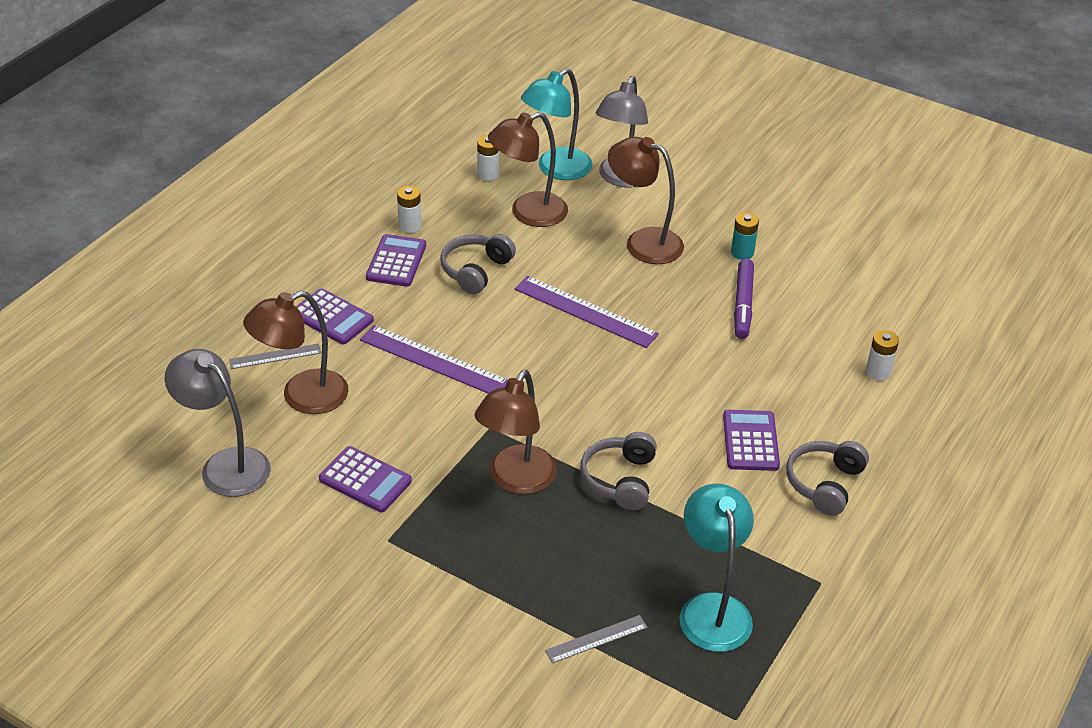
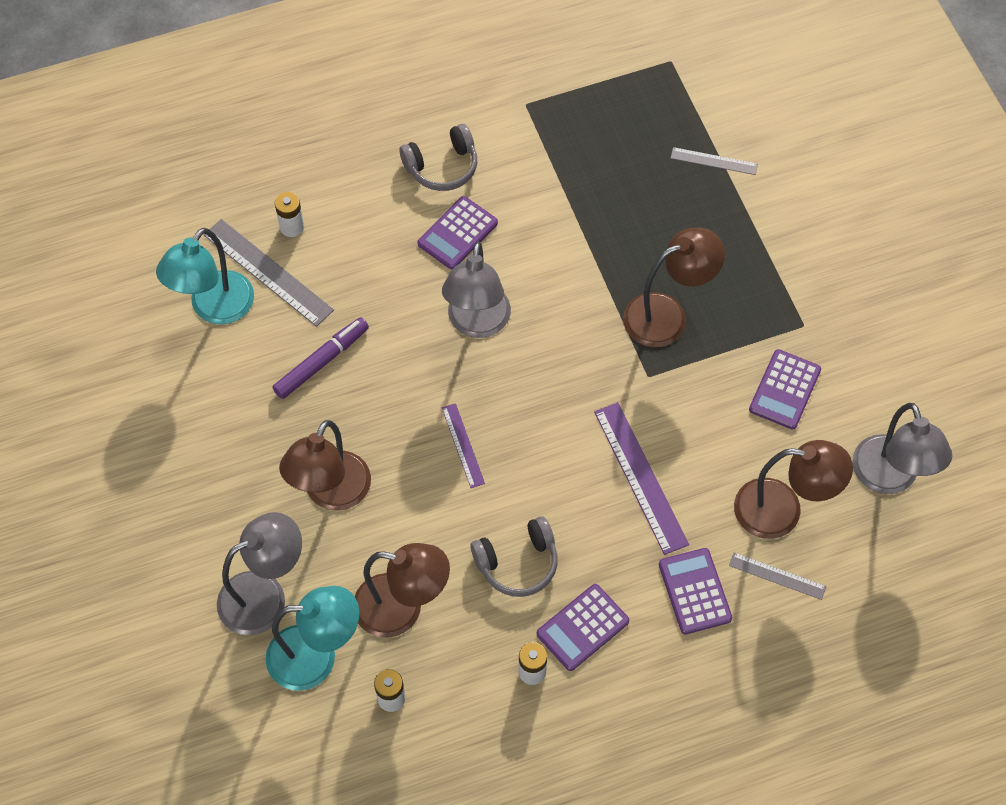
camera: 140 degrees left, 20 degrees up
(365, 480) = (785, 390): purple calculator -> purple calculator turned 135 degrees counterclockwise
(585, 311) = (463, 445): purple ruler -> purple ruler, size x0.56
(620, 479) = (588, 265): grey headphones -> none
(643, 242) = (331, 494): brown lamp -> brown lamp turned 45 degrees clockwise
(661, 388) = (477, 323): none -> grey lamp
(712, 609) = (617, 132): turquoise lamp -> turquoise lamp (214, 308)
(742, 253) = (257, 419): turquoise battery -> none
(853, 335) = (268, 272): none -> grey ruler

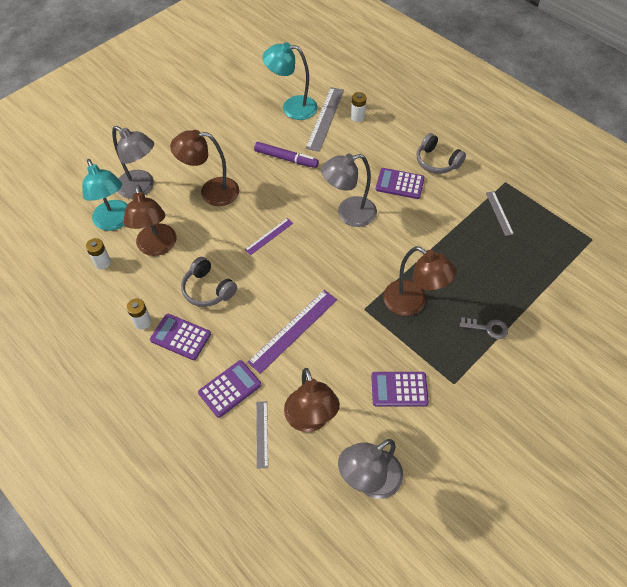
camera: 65 degrees right, 5 degrees down
(714, 161) = (538, 288): grey ruler -> grey ruler (499, 213)
(744, 248) = (488, 328): none -> grey key

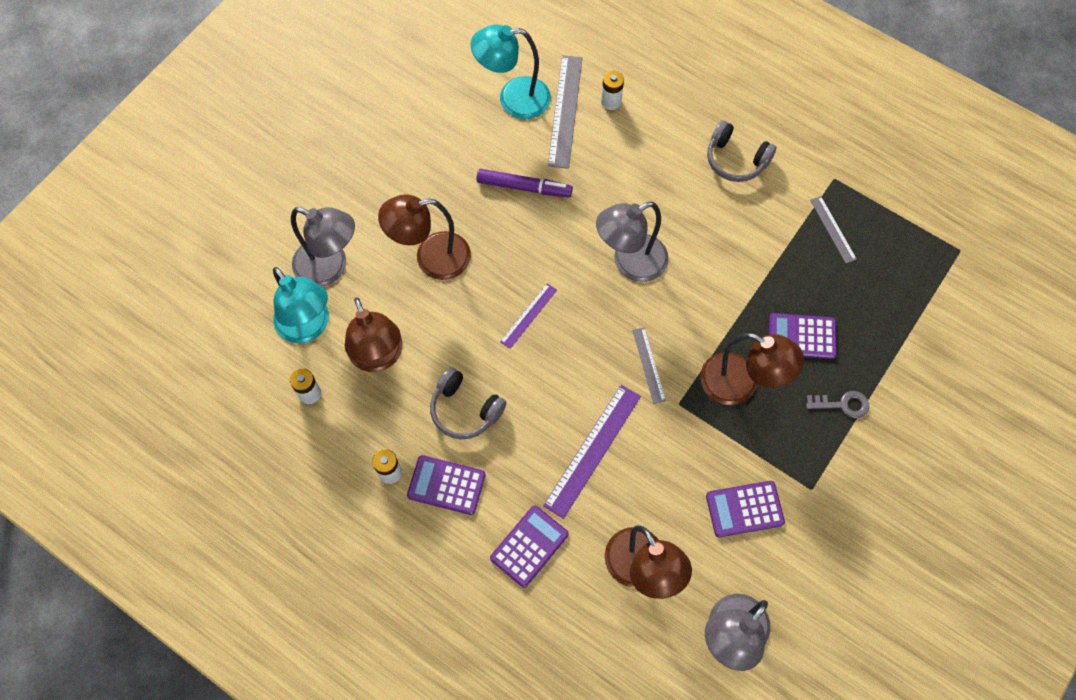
camera: 10 degrees left, 10 degrees up
(262, 434) = (584, 599): grey ruler -> grey ruler (649, 365)
(399, 184) = (691, 204): purple calculator -> purple calculator (802, 336)

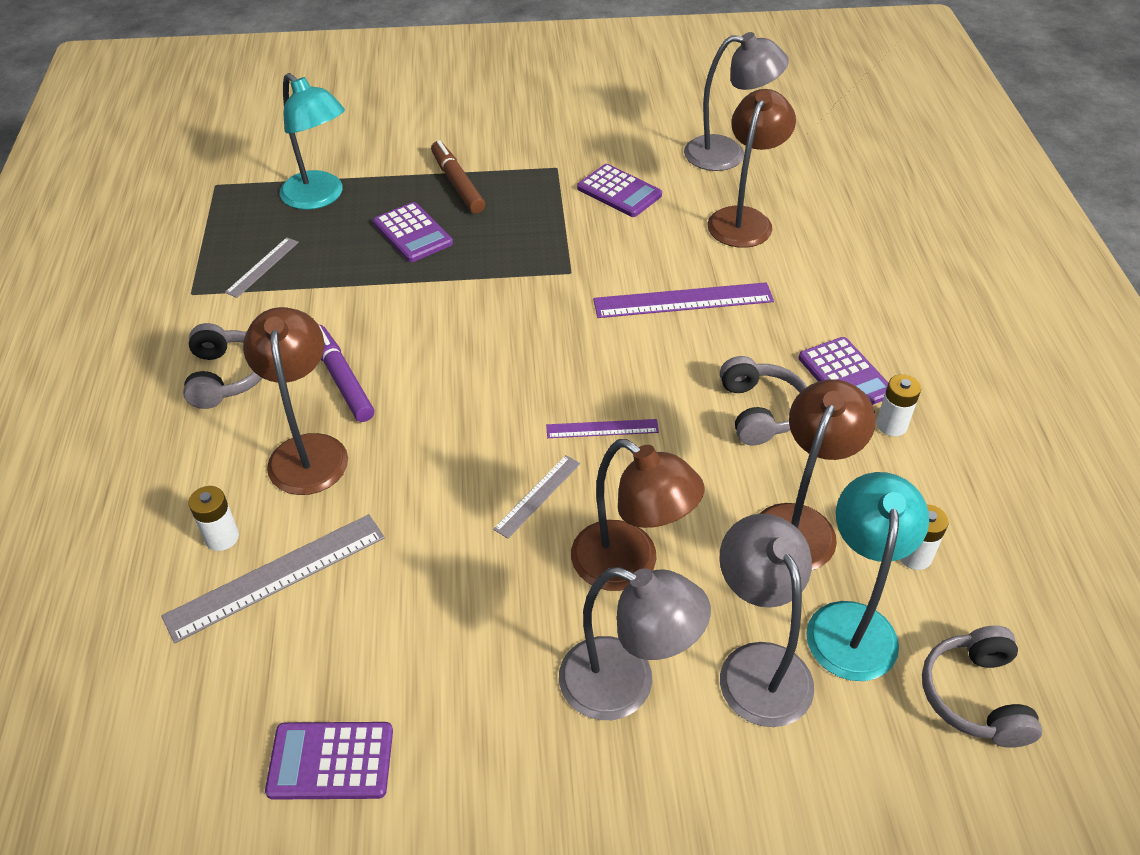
camera: 130 degrees left, 20 degrees down
(227, 343) = (975, 696): none -> grey headphones
(513, 99) = (301, 650): turquoise lamp -> turquoise lamp (320, 197)
(524, 187) = (438, 541): purple marker -> purple marker (342, 379)
(529, 546) = (817, 290): purple calculator -> purple calculator (331, 761)
(630, 263) = (451, 387): grey lamp -> grey lamp (625, 686)
(649, 365) = (554, 311): grey ruler -> grey ruler (537, 496)
(740, 385) = (507, 246): brown lamp -> brown lamp (308, 450)
(842, 404) = (457, 183): grey key -> brown marker

